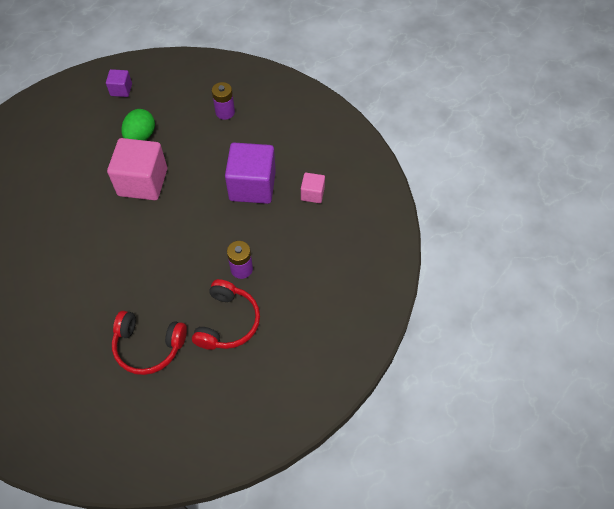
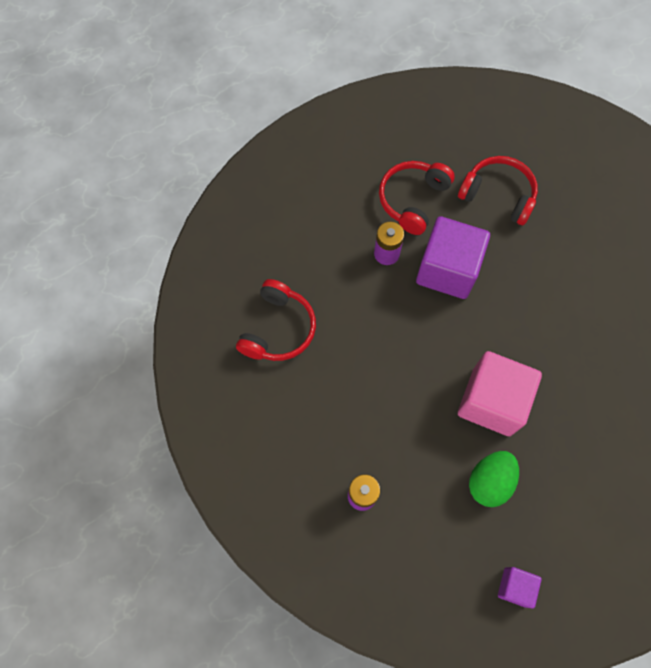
camera: 165 degrees left, 10 degrees up
(252, 186) = (350, 359): purple cube -> purple cube (447, 270)
(312, 194) = (278, 329): pink cube -> red headphones

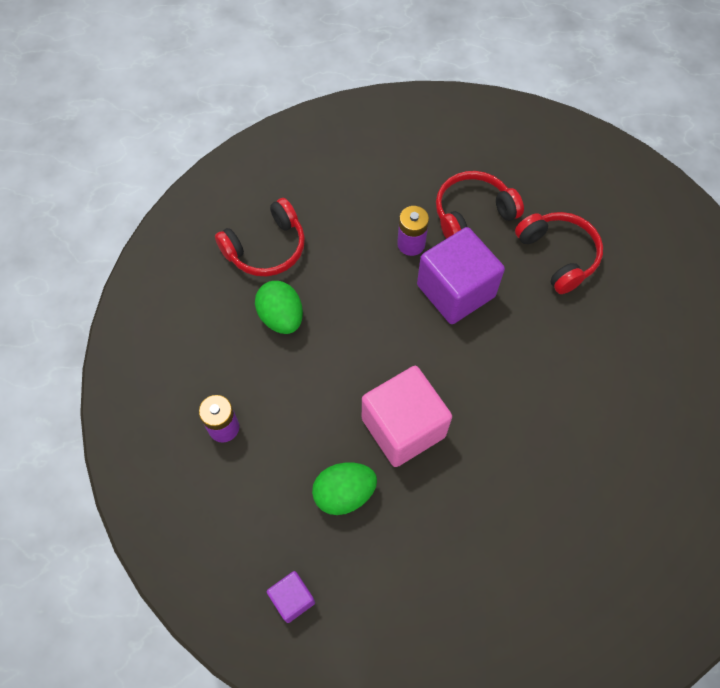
camera: 35 degrees right, 5 degrees down
(335, 377) = (281, 317): none -> green egg

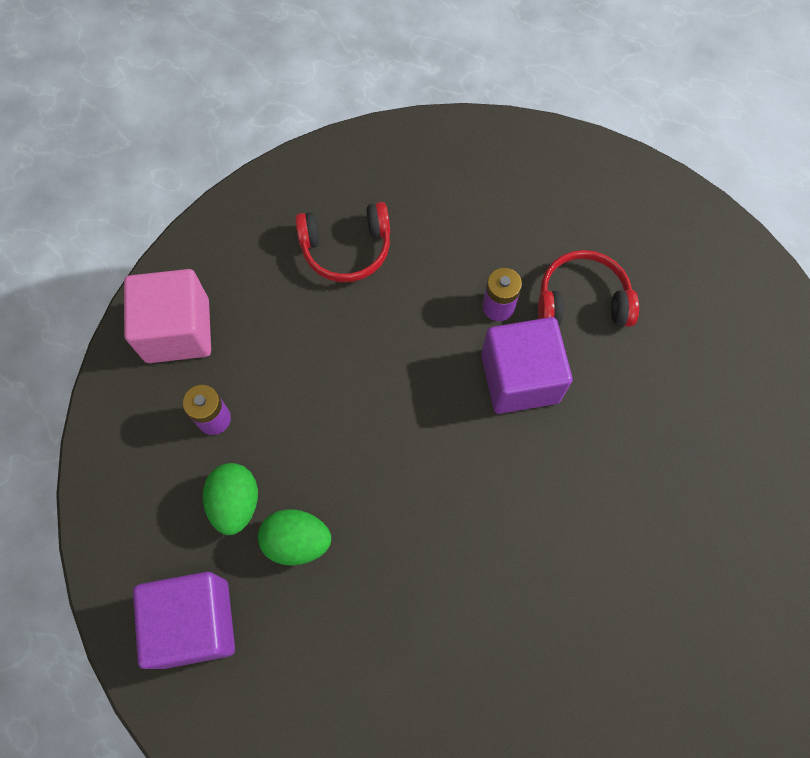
camera: 25 degrees right, 5 degrees up
(281, 317) = (325, 329): green egg -> green egg (235, 503)
(292, 599) = (195, 623): purple cube -> purple cube, size x2.04
(403, 427) = (390, 500): pink cube -> pink cube (177, 330)
(558, 255) = (653, 387): red headphones -> none

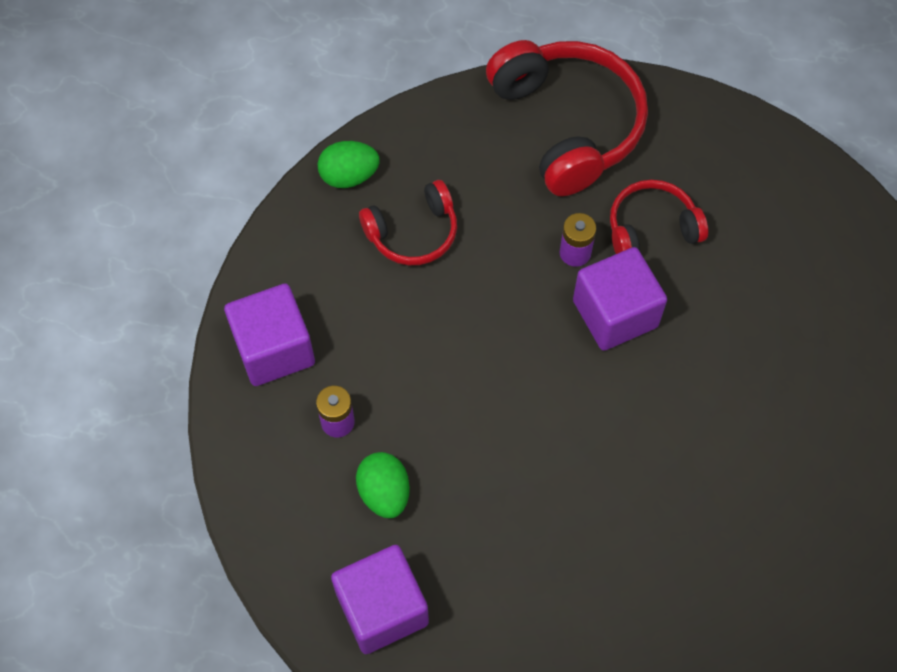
camera: 15 degrees left, 5 degrees down
(177, 330) = (274, 349): pink cube -> purple cube
(297, 541) = (453, 512): green egg -> green egg (349, 176)
(529, 178) = (567, 124): none -> red headphones

